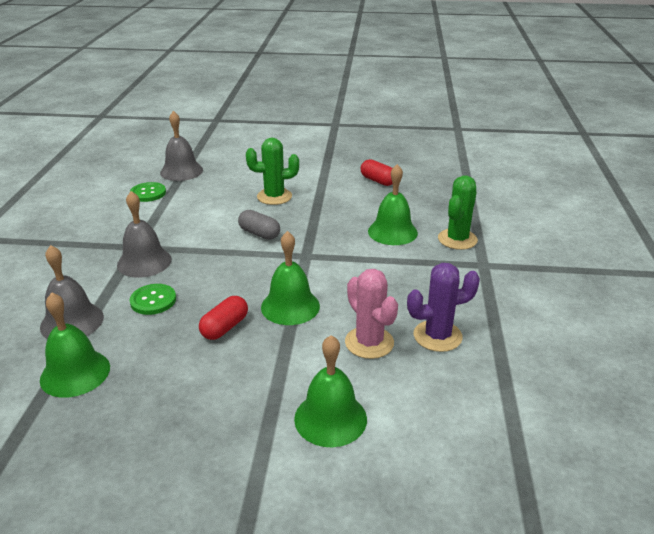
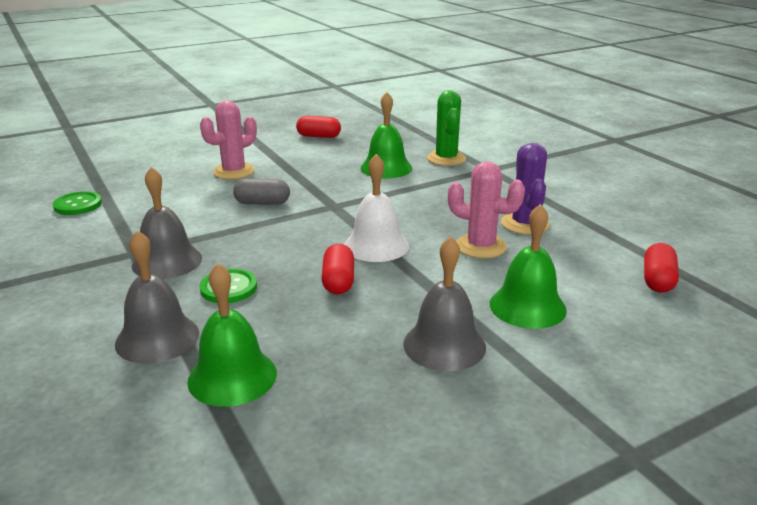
camera: 35 degrees left, 5 degrees down
(181, 171) = (91, 177): grey bell -> grey bell (444, 345)
(274, 197) = (234, 172): green cactus -> pink cactus
(290, 306) = (376, 245): green bell -> white bell
(437, 336) = (524, 224): purple cactus -> purple cactus turned 45 degrees counterclockwise
(482, 452) = (657, 280): none -> red capsule

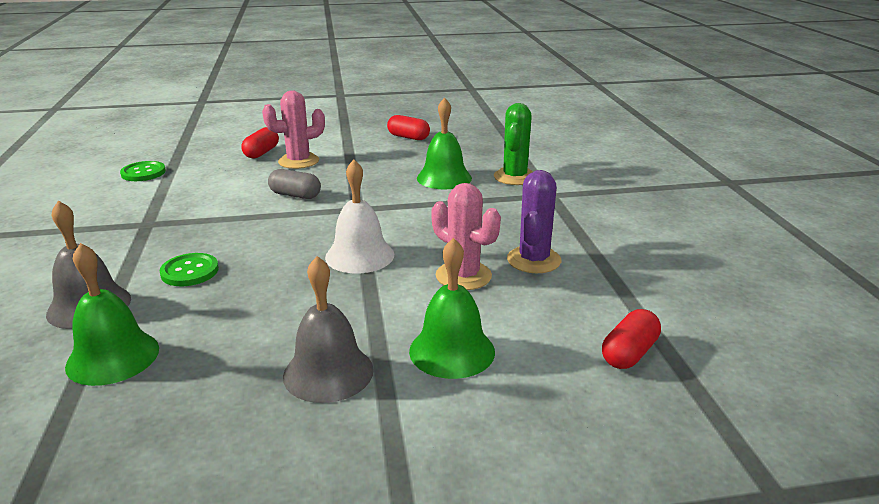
camera: 20 degrees right, 0 degrees up
(167, 261) = (163, 236): grey bell -> none
(338, 281) = (290, 285): red capsule -> red capsule (261, 153)

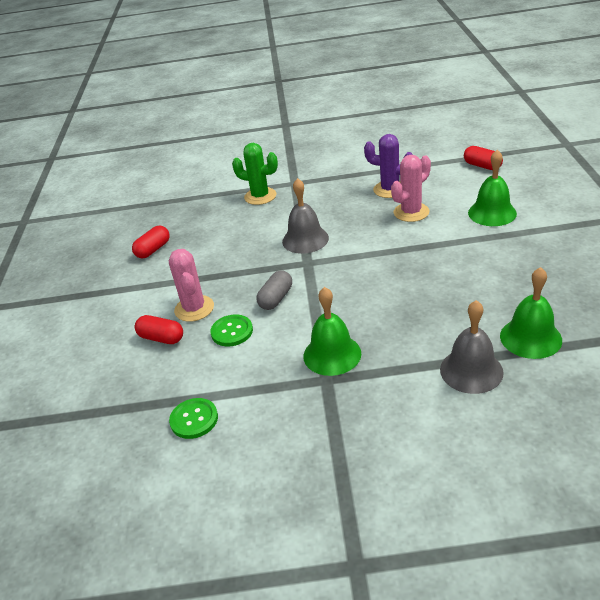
camera: 80 degrees left, 10 degrees up
(190, 271) = (414, 330): green button -> green button (232, 331)
(328, 372) = (522, 250): grey bell -> grey bell (305, 239)
(359, 255) = (386, 253): white bell -> none
(444, 178) = (255, 226): green bell -> green bell (332, 354)

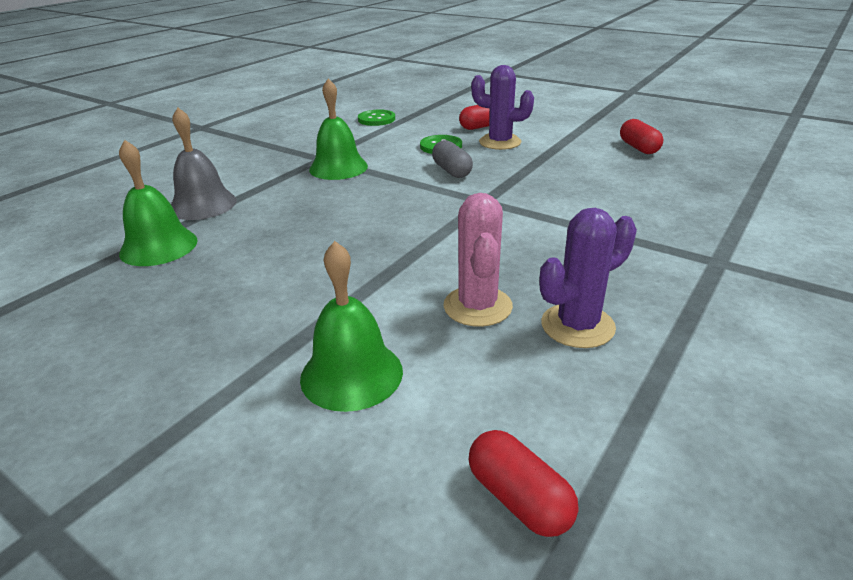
camera: 125 degrees right, 5 degrees down
(194, 308) = (500, 142): pink cactus -> purple cactus
(260, 196) = (700, 225): green cactus -> none
(305, 239) = (533, 214): grey bell -> none
(482, 166) = (519, 499): red capsule -> red capsule turned 60 degrees clockwise

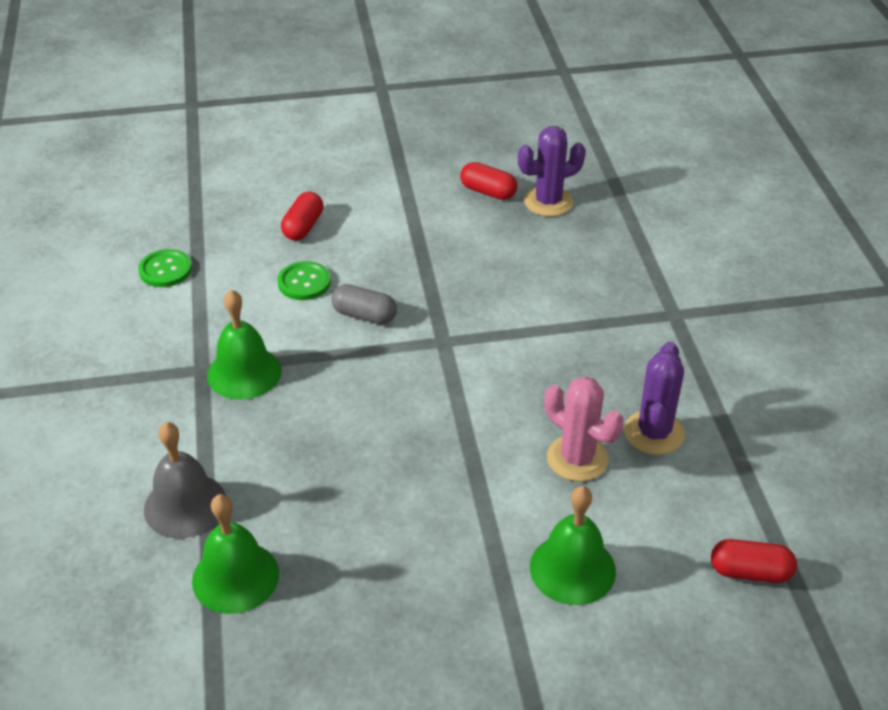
camera: 45 degrees left, 10 degrees up
(500, 142) = (354, 245): purple cactus -> purple cactus (548, 202)

